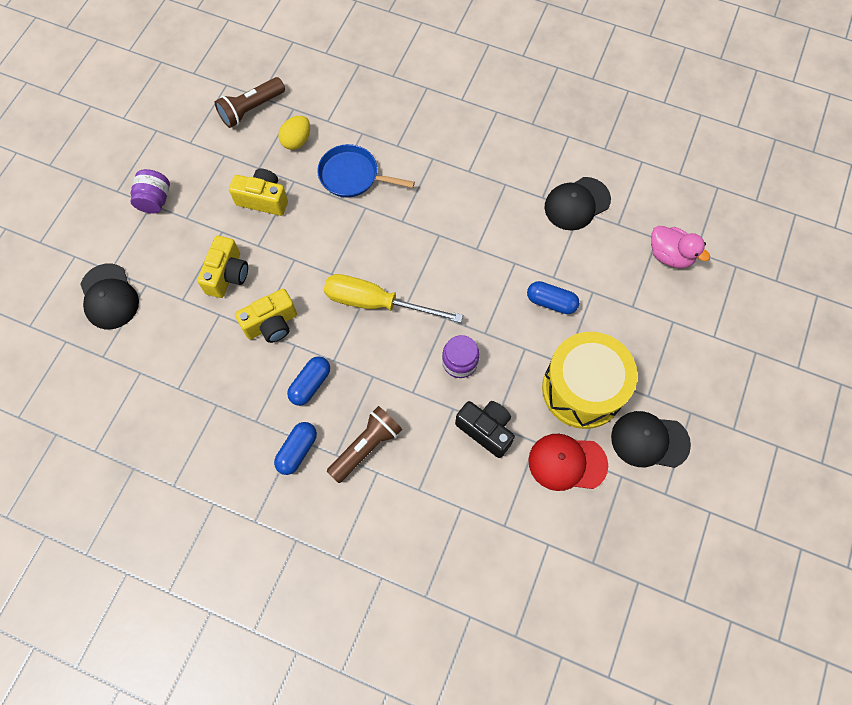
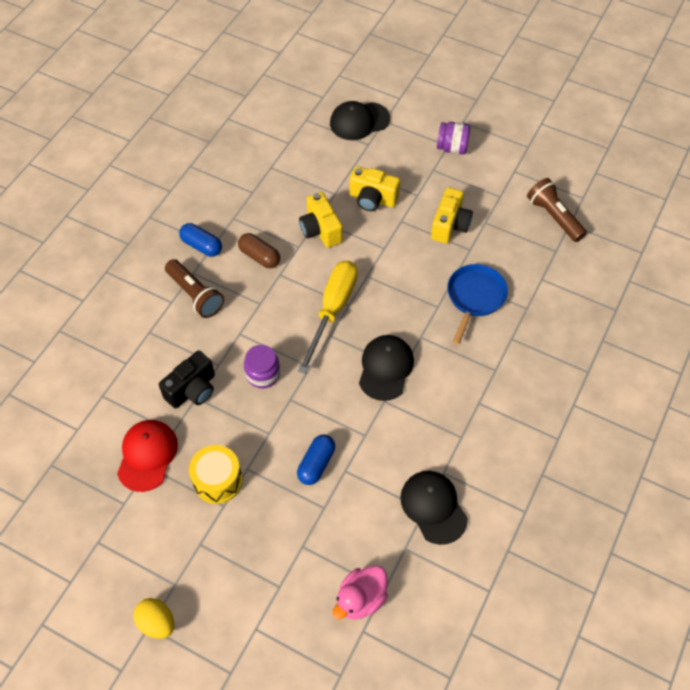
camera: 95 degrees right, 10 degrees down
(297, 141) = (516, 253): yellow egg -> yellow egg (157, 623)
(310, 384) = (259, 256): blue capsule -> brown capsule
(582, 389) = (218, 480): yellow drum -> yellow drum, size x0.59
(649, 440) = (153, 536): black cap -> black cap (385, 368)

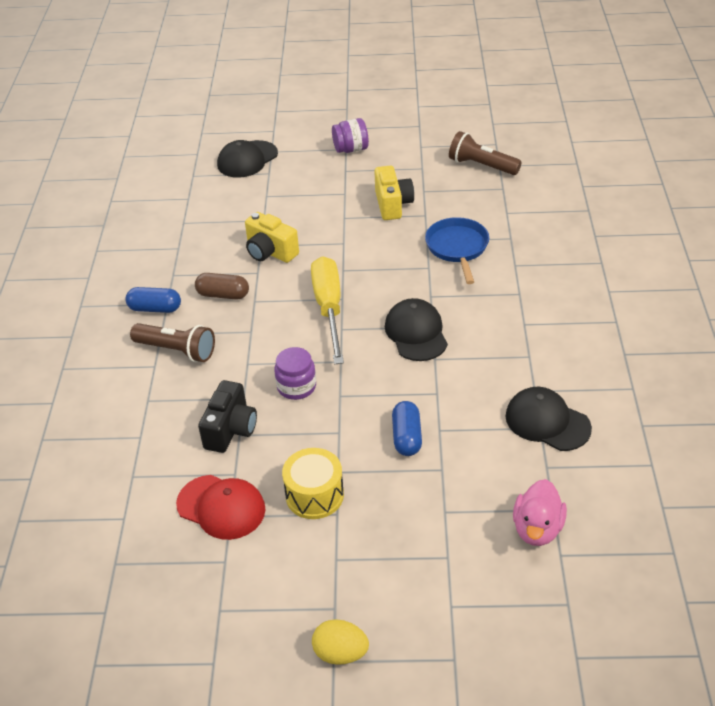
camera: 25 degrees left, 15 degrees down
(147, 455) = (221, 507): red cap -> red cap turned 135 degrees clockwise
(372, 199) = (304, 211): yellow camera -> none

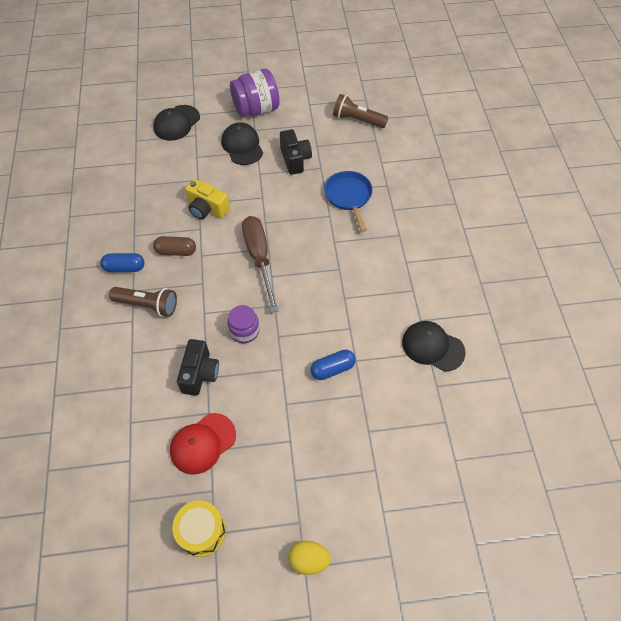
camera: 10 degrees left, 15 degrees up
(221, 507) = (202, 443): red cap -> red cap turned 120 degrees clockwise
(314, 495) = (271, 426): yellow drum -> yellow drum (202, 532)
(329, 308) = (259, 258): yellow screwdriver -> brown screwdriver
(351, 149) = (256, 109): purple jar -> purple jar, size x1.65
(392, 204) = (295, 159): yellow camera -> black camera
(406, 437) = (332, 369): blue capsule -> blue capsule turned 75 degrees clockwise
(416, 333) = (327, 276): black cap -> black cap (242, 146)
(537, 529) = (436, 439): pink duck -> none

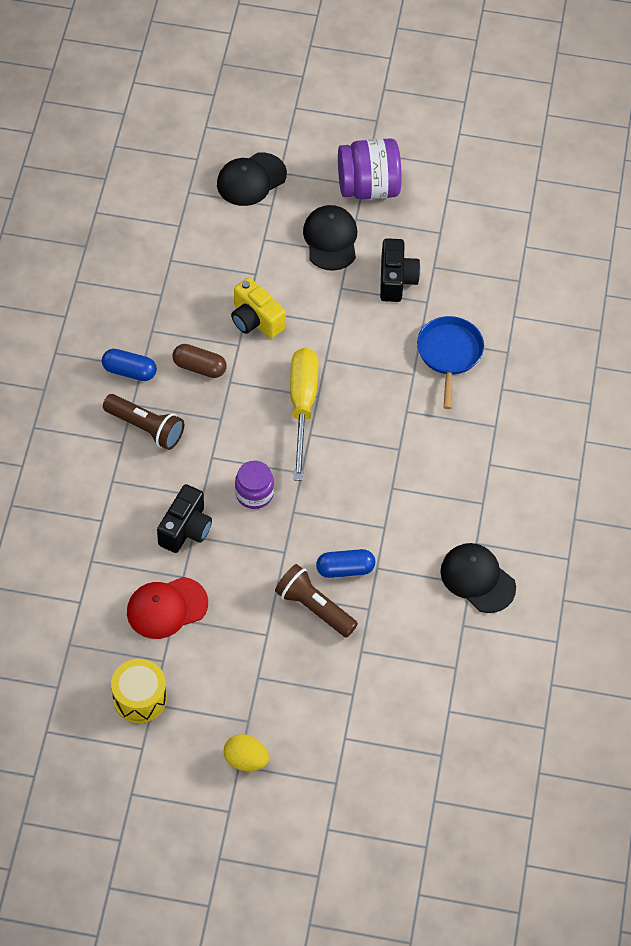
camera: 15 degrees right, 0 degrees up
(259, 258) = (302, 406): brown screwdriver -> yellow screwdriver
(357, 120) = (505, 242): brown flashlight -> brown flashlight (314, 608)

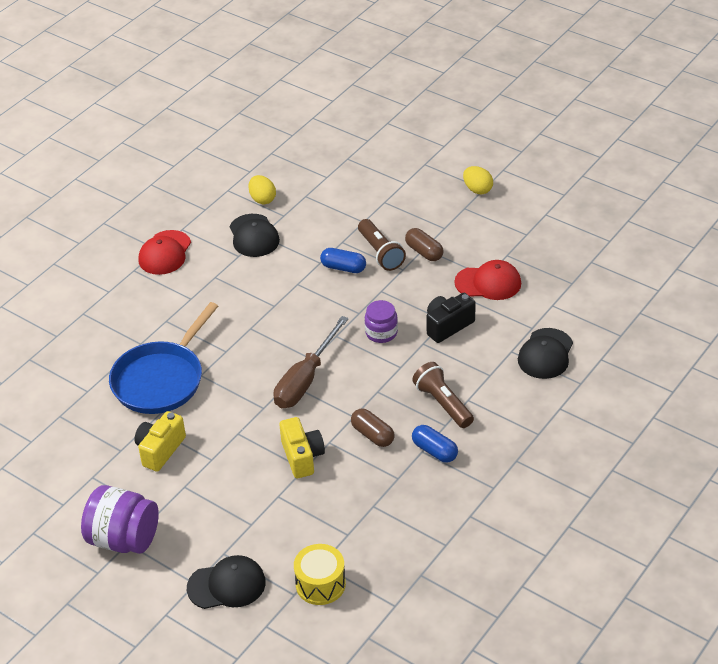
camera: 150 degrees left, 15 degrees down
(139, 698) = (534, 239): yellow drum -> yellow drum (320, 584)
(263, 628) = (424, 252): none -> brown capsule
(302, 406) = (305, 379): yellow screwdriver -> brown screwdriver
(330, 239) = (191, 503): black cap -> black cap (545, 354)
(396, 280) = (160, 450): black camera -> yellow camera
(449, 354) = (161, 379): blue pan -> blue pan, size x1.52
(504, 642) = (262, 199): none -> yellow egg
(562, 516) = (165, 253): none -> red cap

